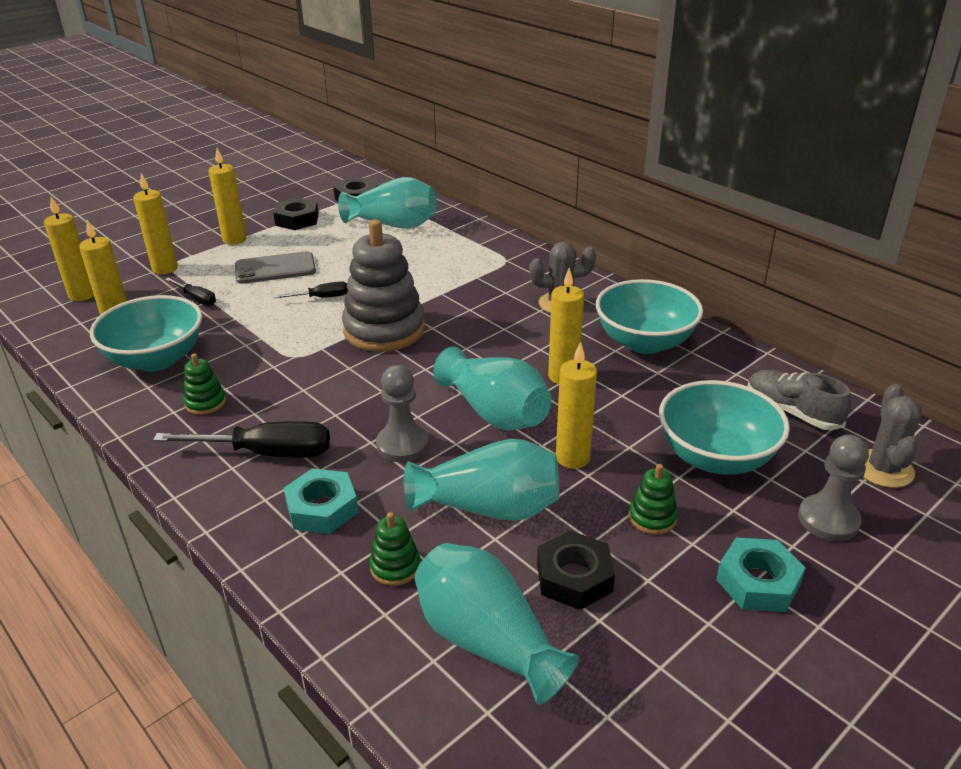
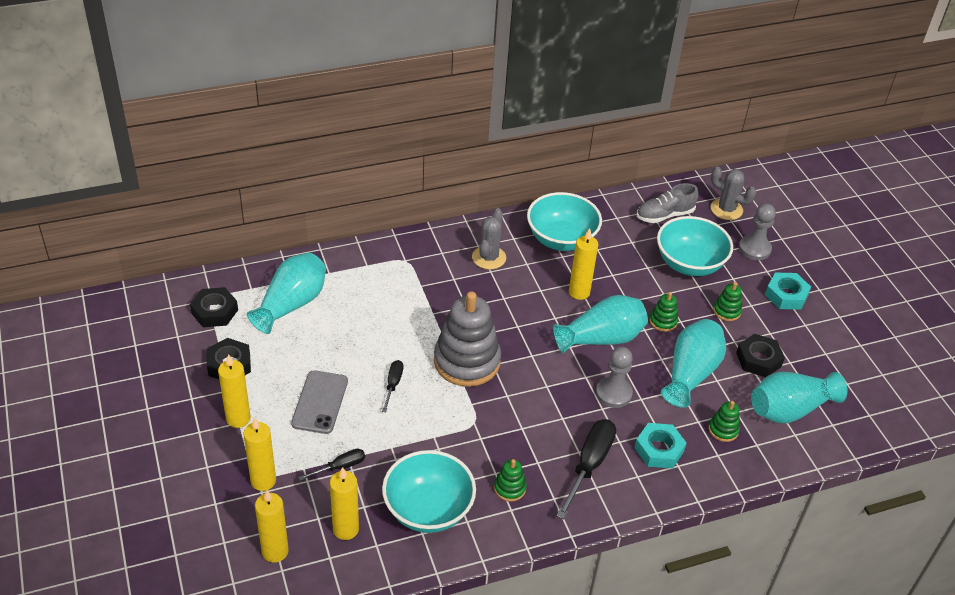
camera: 70 degrees left, 10 degrees up
(572, 458) = (663, 321): yellow candle -> green stacking toy

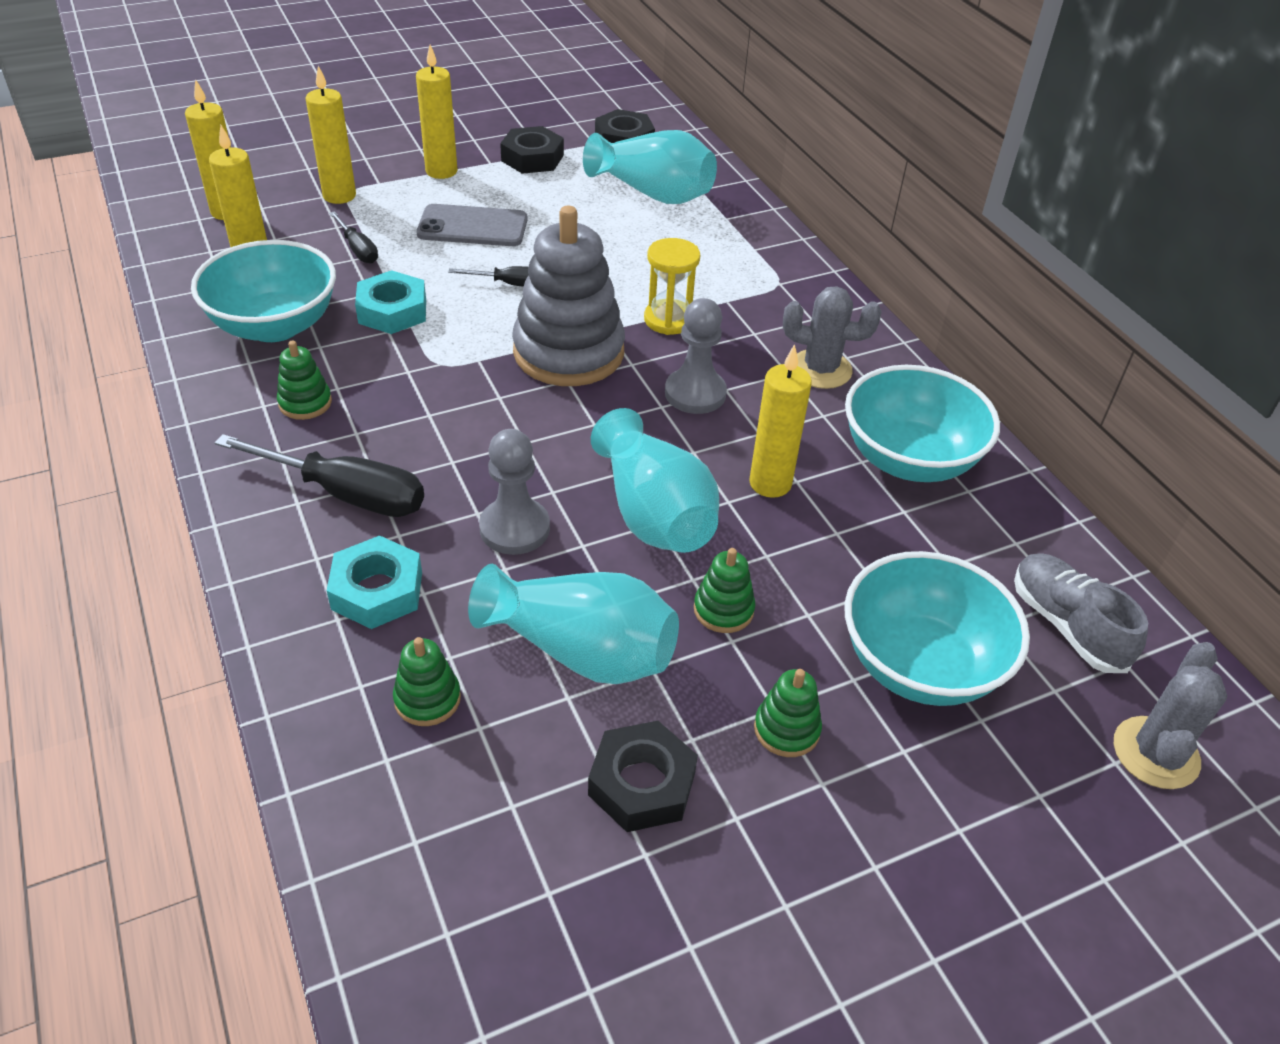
camera: 85 degrees right, 0 degrees up
(438, 313) = (669, 320): none -> yellow hourglass
(754, 249) = (1031, 807): grey pawn -> grey pawn (695, 393)
(786, 295) = (883, 868): turquoise nut -> turquoise nut (392, 311)
(790, 409) = (491, 838): turquoise vase -> none

